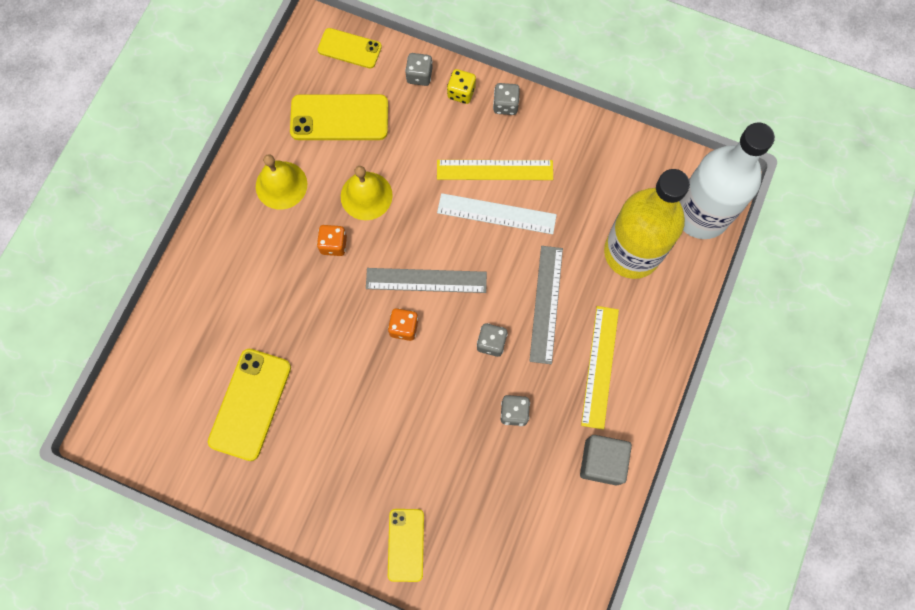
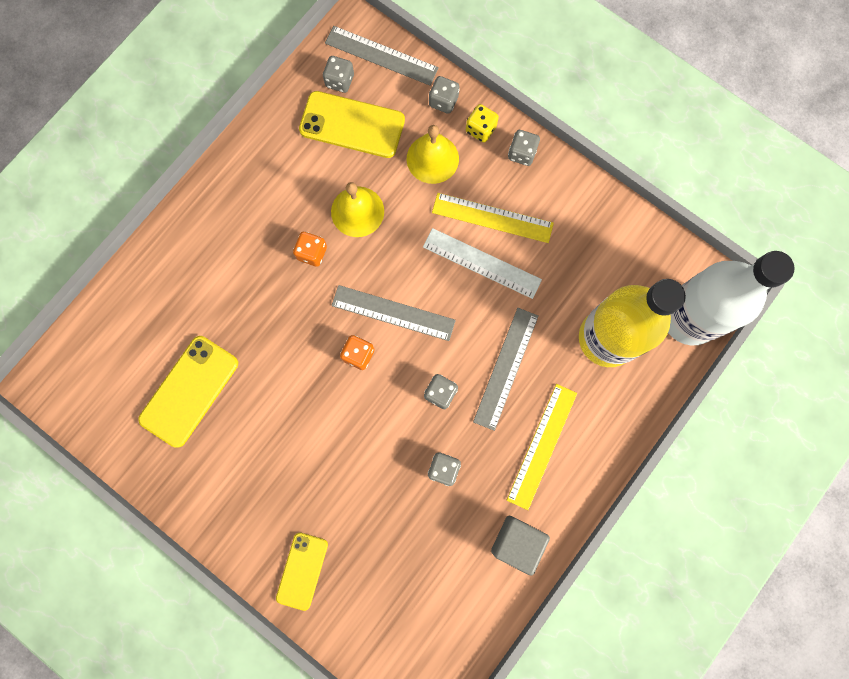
camera: 15 degrees right, 5 degrees up
(281, 185) = (277, 179): yellow bell -> yellow bell (432, 158)
(316, 80) = (340, 81): none -> grey dice
(349, 48) = (381, 56): yellow phone -> grey ruler

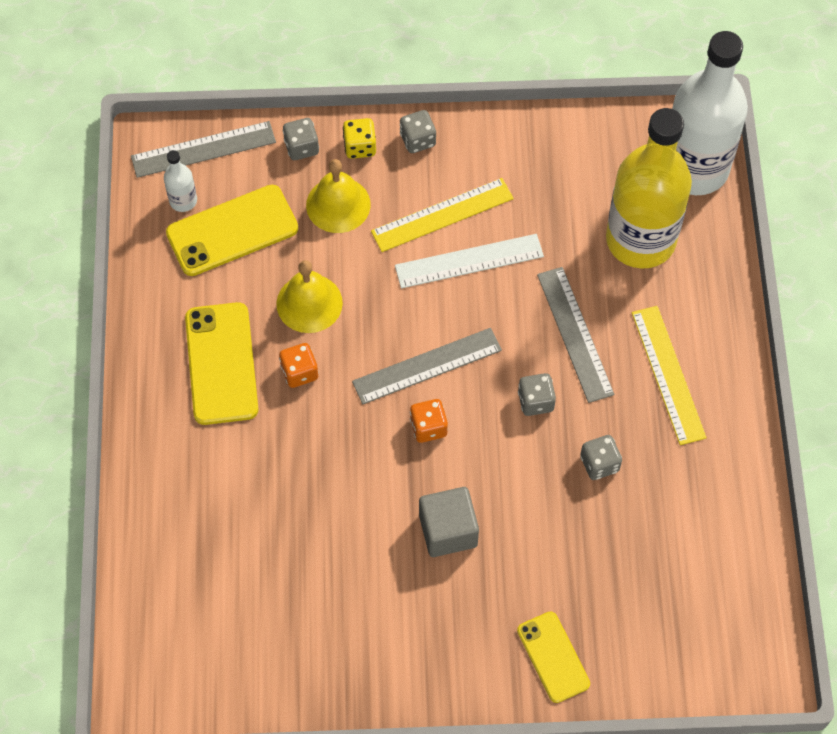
camera: 40 degrees left, 15 degrees down
(189, 391) = (294, 587): yellow phone -> yellow phone (221, 363)
(340, 81) = (183, 200): grey dice -> white bottle
(517, 542) = (722, 473): grey cube -> grey cube (448, 530)

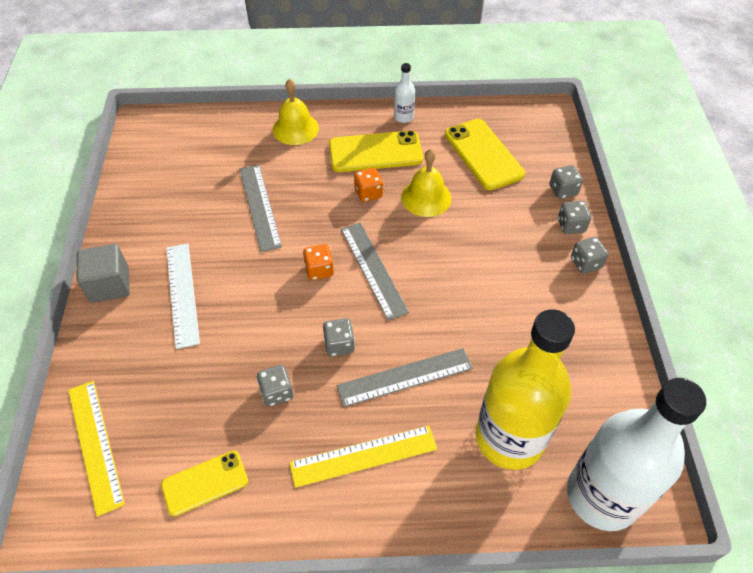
camera: 90 degrees right, 10 degrees down
(183, 200) = (505, 128): white bottle -> white bottle (403, 117)
(203, 150) = (549, 137): grey ruler -> grey ruler (259, 206)
(338, 204) = (514, 213): yellow bell -> yellow bell (295, 128)
(360, 147) = (571, 225): yellow dice -> grey dice
(442, 215) = (514, 280): yellow ruler -> yellow ruler (95, 445)
(448, 530) = (230, 282): grey cube -> grey cube (110, 285)
(469, 261) = (472, 298): white ruler -> white ruler (182, 294)
(553, 657) = (110, 351): yellow phone -> yellow phone (205, 483)

